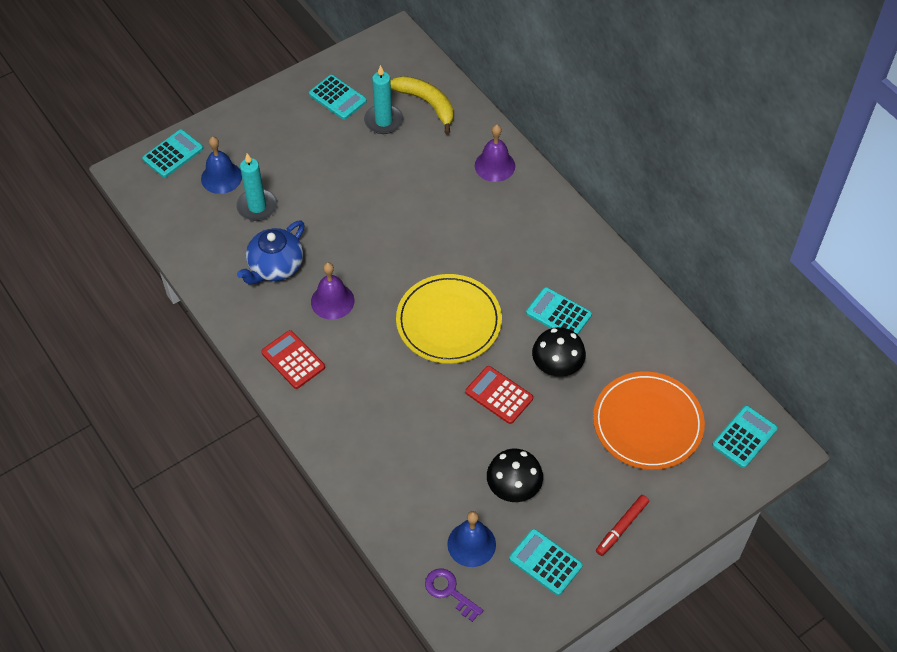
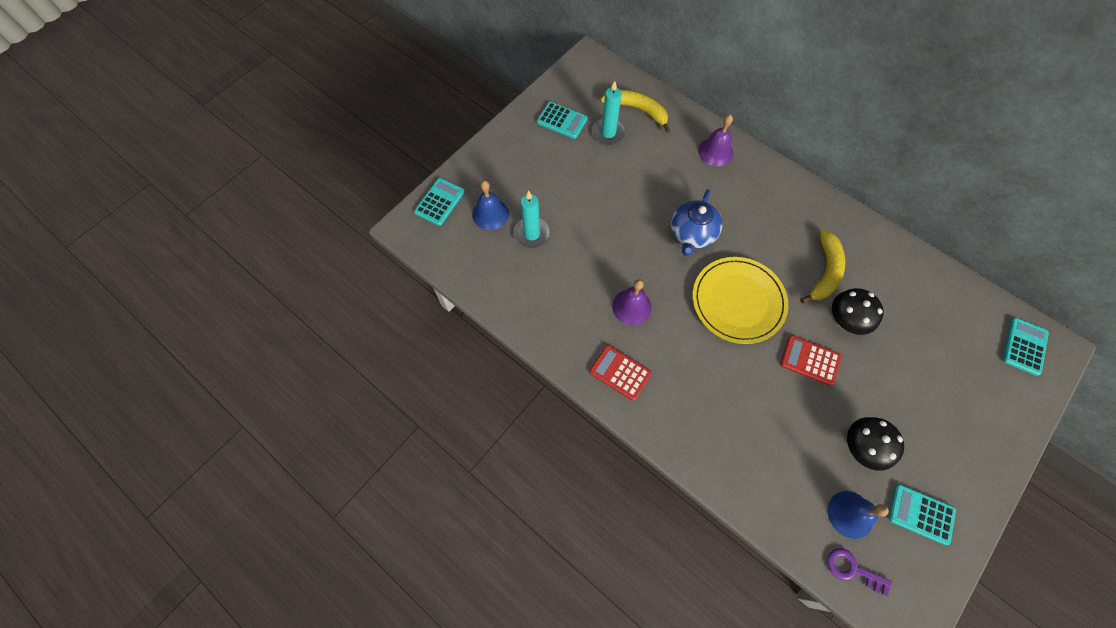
camera: 15 degrees left, 10 degrees up
(275, 267) = (569, 286): blue teapot -> blue teapot (692, 234)
(558, 314) = (825, 272): turquoise calculator -> yellow banana
(621, 527) = (967, 460): red marker -> none
(647, 423) = (942, 354): orange plate -> none

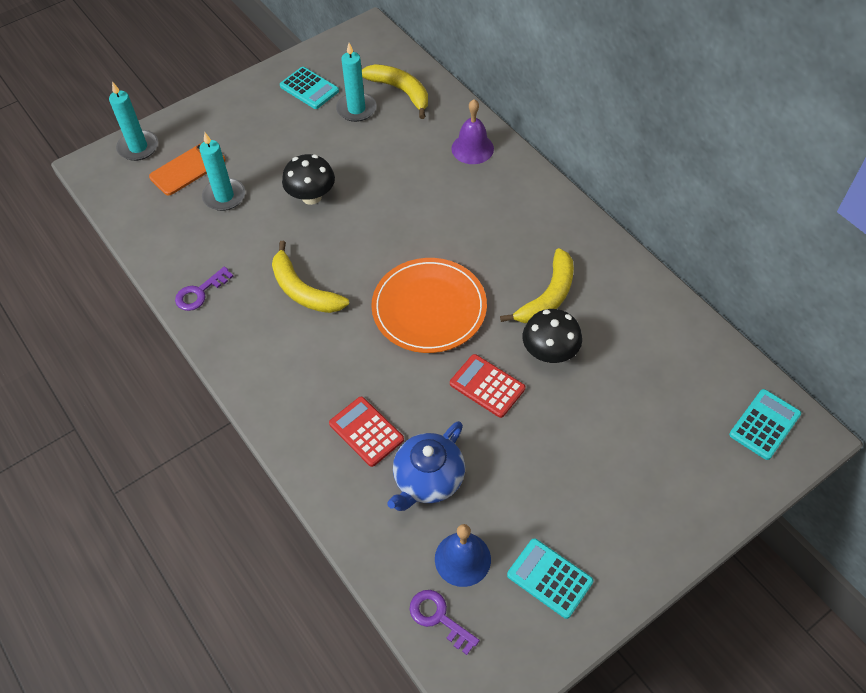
camera: 15 degrees right, 10 degrees down
(439, 202) = (138, 147): turquoise calculator -> turquoise candle
(490, 214) = (188, 168): blue bell -> orange phone
(548, 327) = (200, 292): none -> purple key
(620, 372) = (259, 354): red calculator -> red calculator (366, 432)
(631, 307) = (303, 290): purple bell -> yellow banana
(692, 234) = (406, 229): blue teapot -> blue teapot (428, 479)
(738, 301) = (429, 308): yellow plate -> orange plate
(861, 447) = (508, 491): black mushroom -> black mushroom (311, 196)

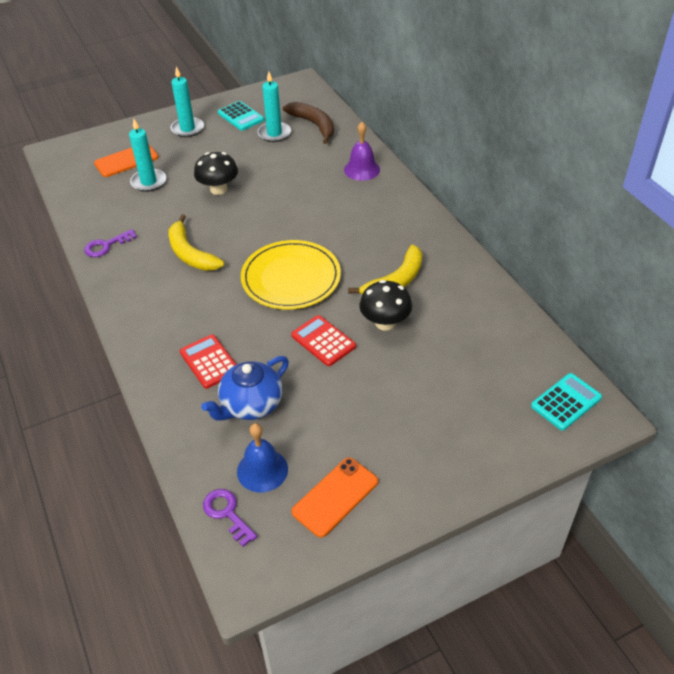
camera: 10 degrees right, 10 degrees down
(138, 147) = (93, 143): turquoise candle -> turquoise candle (187, 129)
(400, 91) = (314, 125): yellow banana -> brown banana
(429, 308) = (291, 278): orange plate -> yellow plate
(549, 578) = (335, 497): turquoise calculator -> orange phone

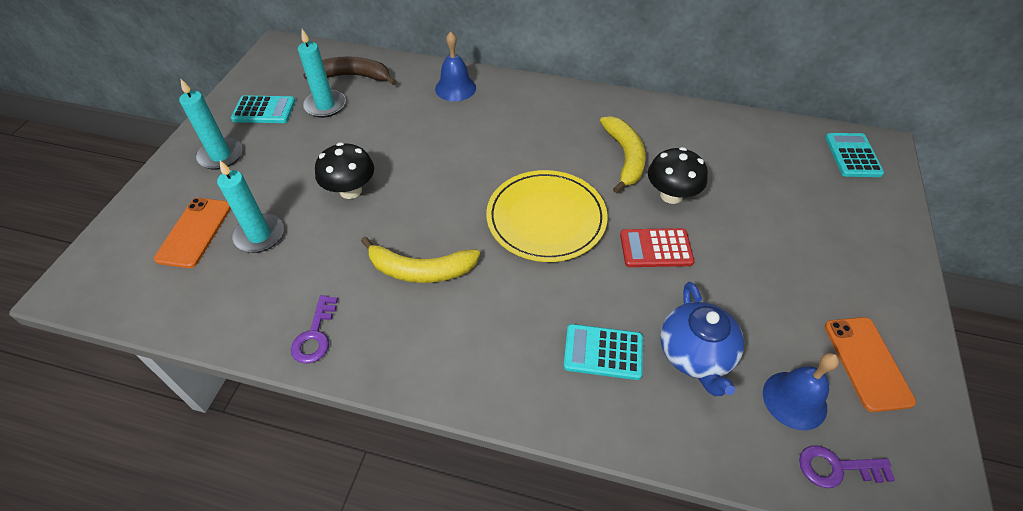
camera: 50 degrees left, 5 degrees up
(209, 362) = (603, 352): red calculator -> turquoise calculator
(362, 169) = (455, 88): purple bell -> blue bell

